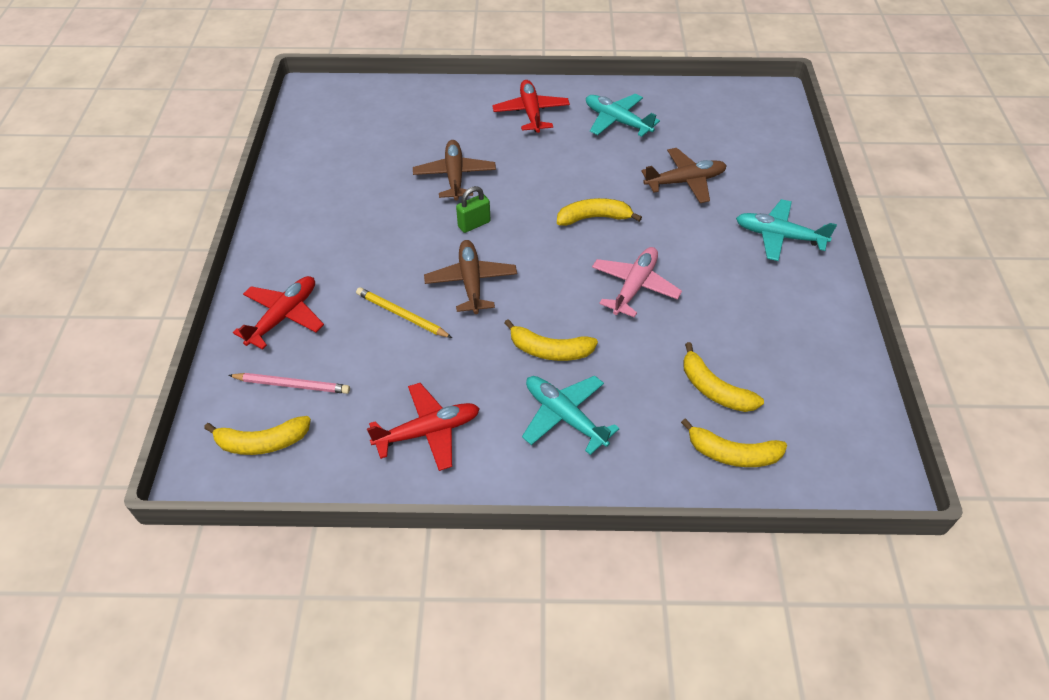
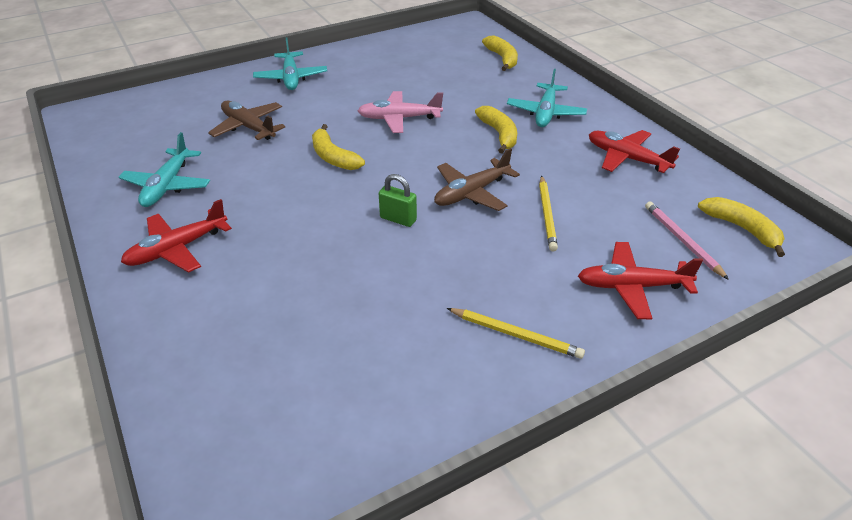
camera: 120 degrees left, 10 degrees down
(308, 231) = (515, 334): none -> yellow pencil
(455, 176) = (333, 261): brown plane -> none
(714, 389) = (462, 72): yellow banana -> none

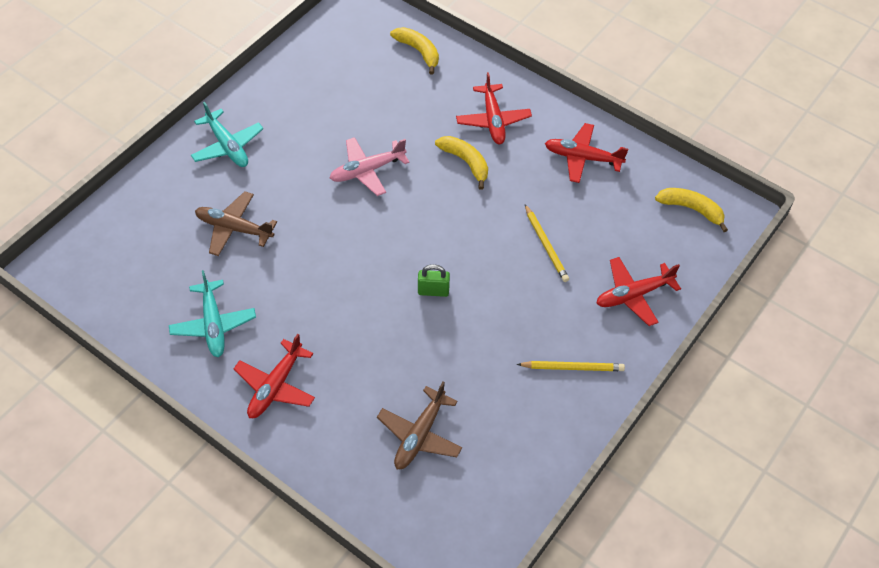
camera: 25 degrees left, 15 degrees up
(333, 157) = (337, 240): yellow banana -> none
(471, 193) = (476, 242): brown plane -> brown plane (419, 435)
(545, 113) = (493, 120): turquoise plane -> red plane
(682, 241) = (653, 237): pink pencil -> none

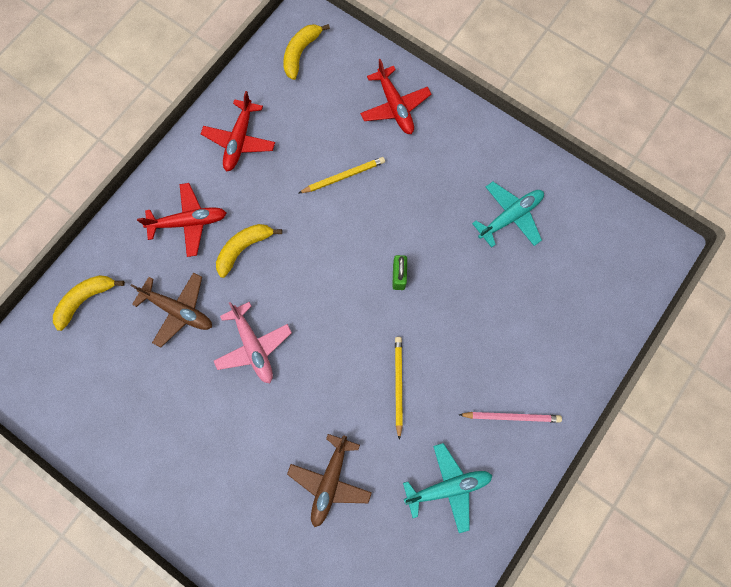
camera: 90 degrees left, 20 degrees up
(228, 146) = (217, 503): turquoise plane -> turquoise plane (510, 216)
(275, 386) = (511, 416): red plane -> pink pencil
(419, 435) = (547, 284): brown plane -> brown plane (179, 310)
(572, 367) = (471, 159): yellow pencil -> yellow pencil (398, 385)

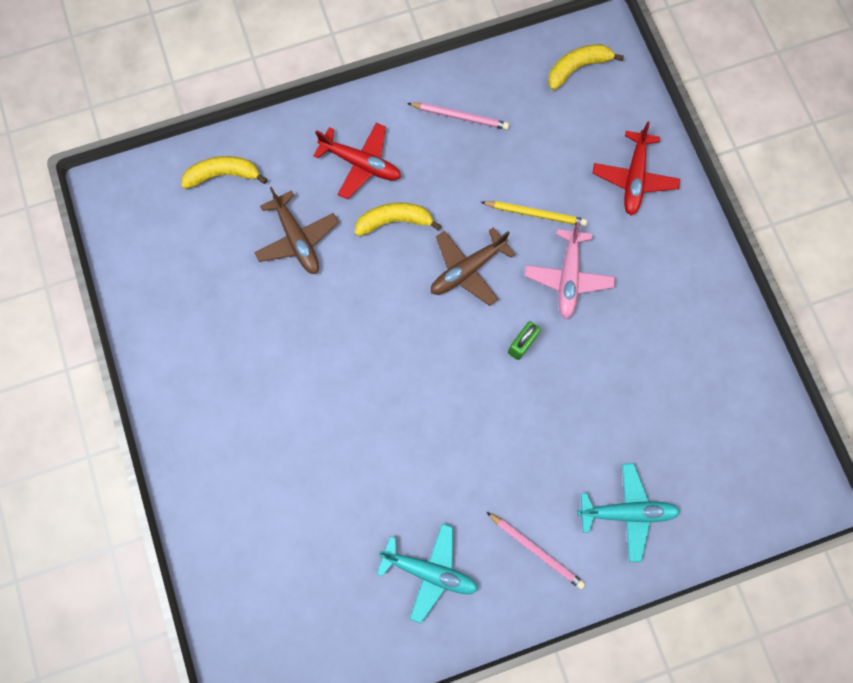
camera: 35 degrees right, 0 degrees up
(239, 141) = (460, 117): red plane -> pink pencil
(254, 346) = (341, 318): pink plane -> pink plane (568, 278)
(330, 481) = (326, 487): brown plane -> brown plane (467, 270)
(398, 385) = (449, 445): yellow pencil -> none
(510, 216) = (673, 360): turquoise plane -> turquoise plane (627, 512)

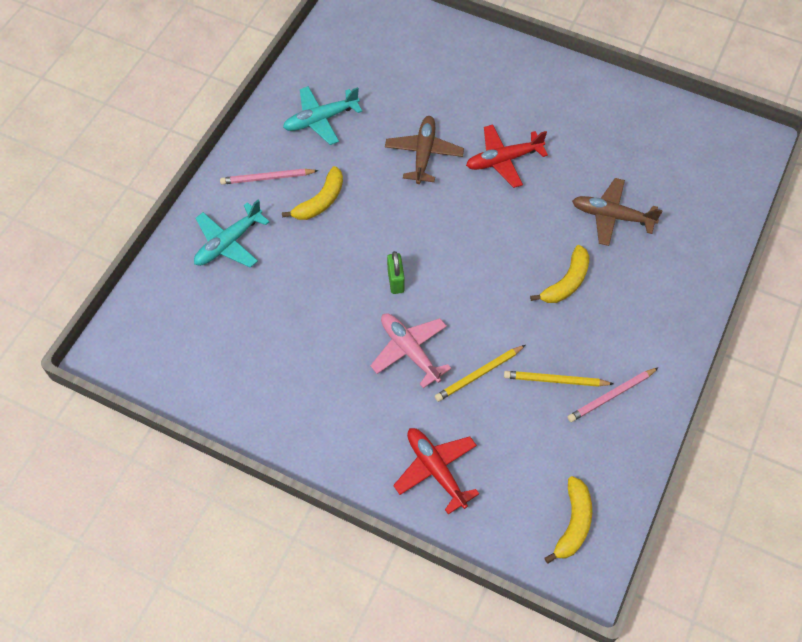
camera: 135 degrees right, 15 degrees down
(223, 175) = (707, 211): yellow banana -> yellow banana (320, 201)
(361, 164) = (634, 299): red plane -> red plane (503, 160)
(467, 270) = (483, 295): brown plane -> brown plane (424, 153)
(486, 161) = (555, 380): none -> yellow pencil

